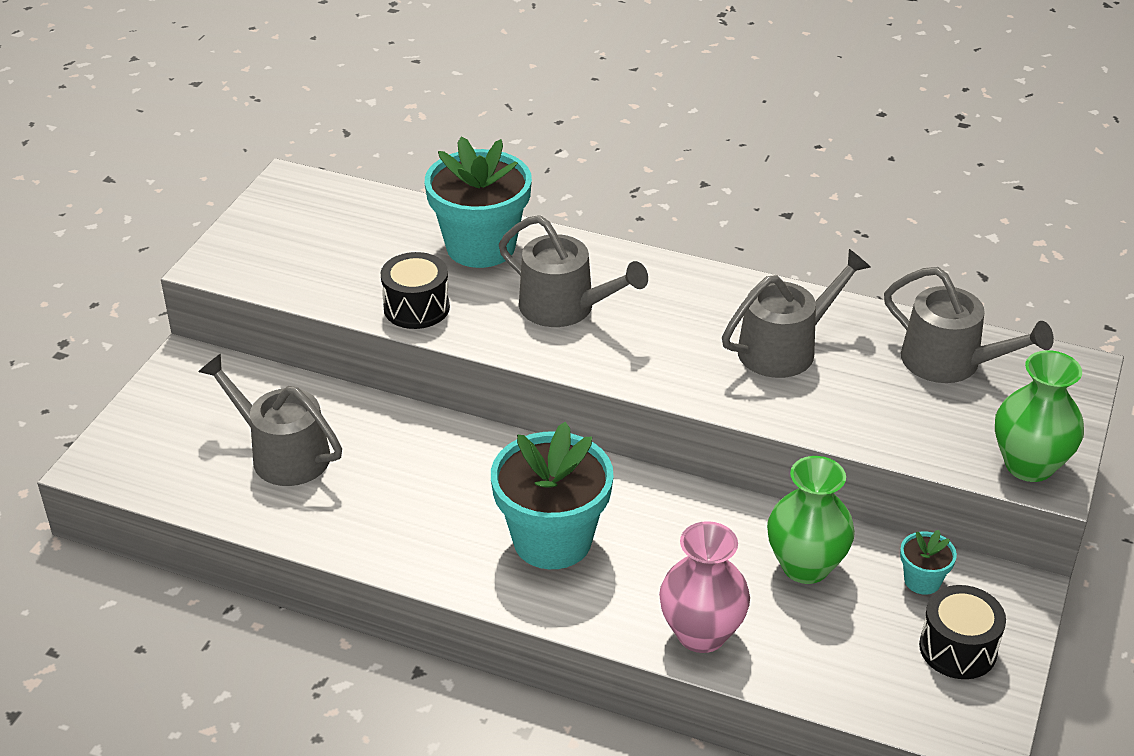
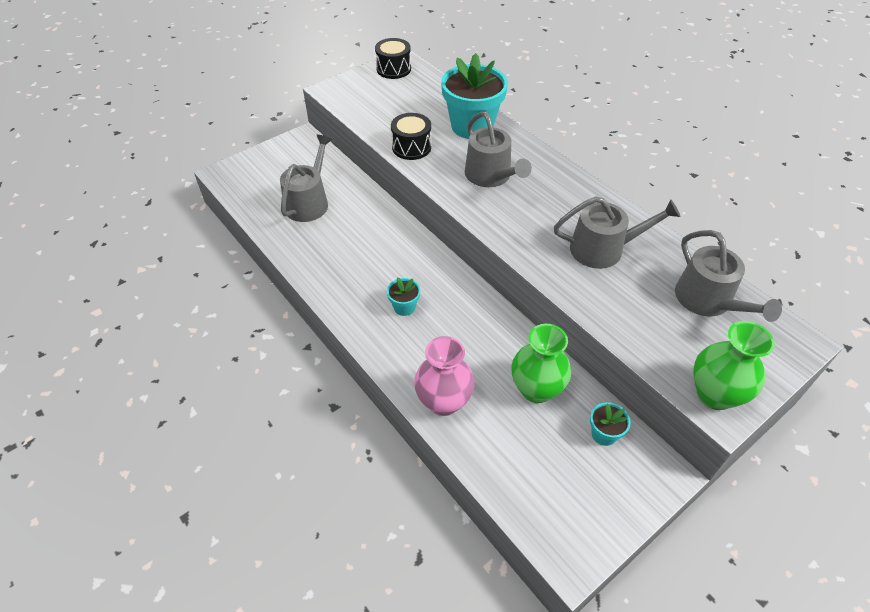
camera: 30 degrees right, 10 degrees up
(282, 454) = (309, 202): grey watering can -> grey watering can turned 45 degrees clockwise
(552, 540) = (404, 307): turquoise flower pot -> turquoise flower pot, size x0.45
(958, 648) = (595, 491): black drum -> black drum (393, 69)

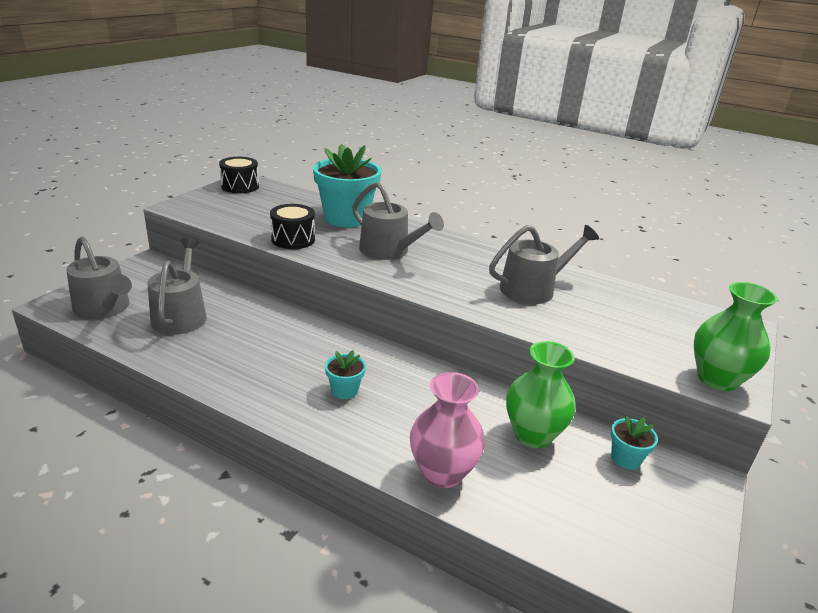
camera: 25 degrees left, 20 degrees down
(708, 301) = (650, 311): grey watering can -> grey watering can (104, 308)

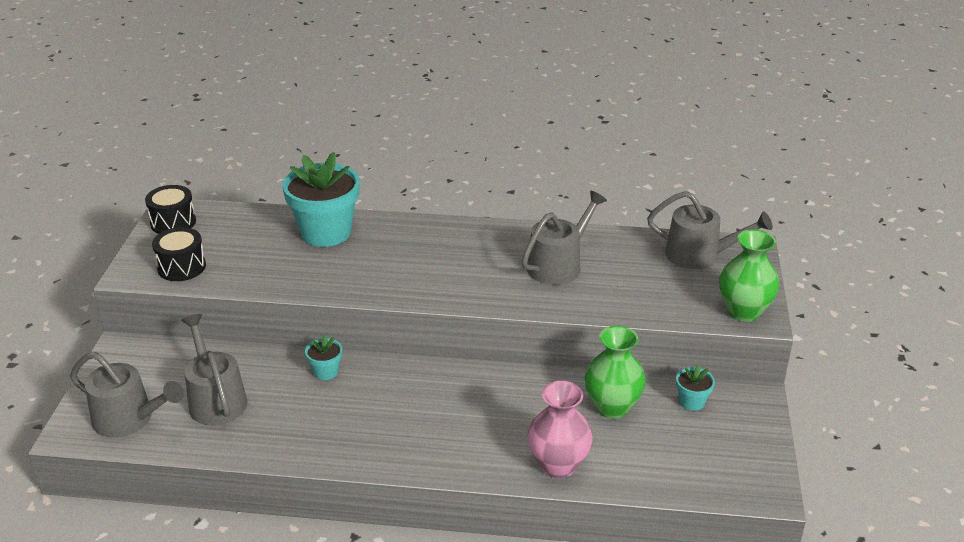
camera: 20 degrees left, 5 degrees up
(293, 239) = (293, 279): black drum -> black drum (181, 267)
(344, 390) = (433, 422): turquoise flower pot -> turquoise flower pot (326, 372)
(389, 251) = (399, 262): grey watering can -> grey watering can (699, 255)

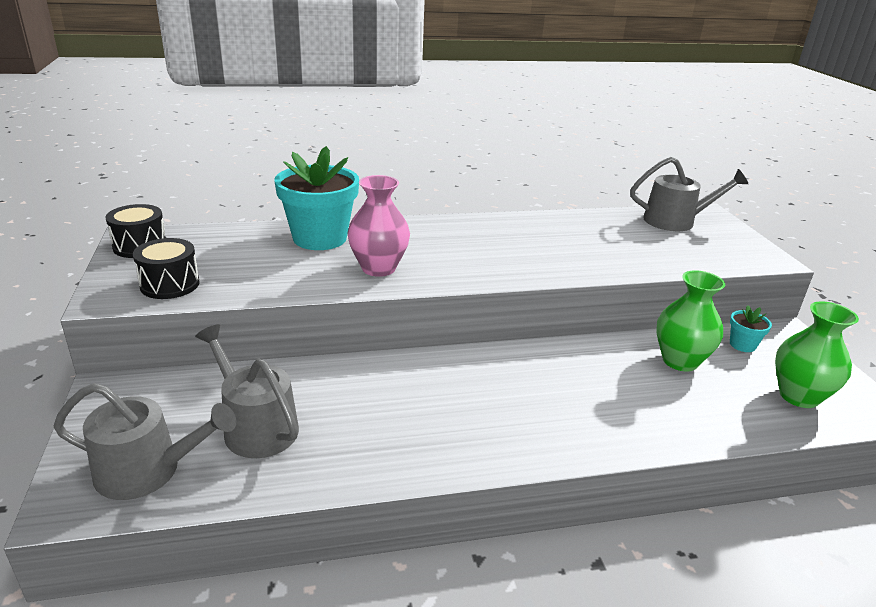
camera: 20 degrees left, 5 degrees down
(326, 372) = (372, 375): turquoise flower pot -> none
(558, 265) = (566, 240): grey watering can -> none
(558, 465) = (678, 425): pink vase -> pink vase (378, 268)
(743, 311) = (754, 256): green vase -> green vase (798, 396)

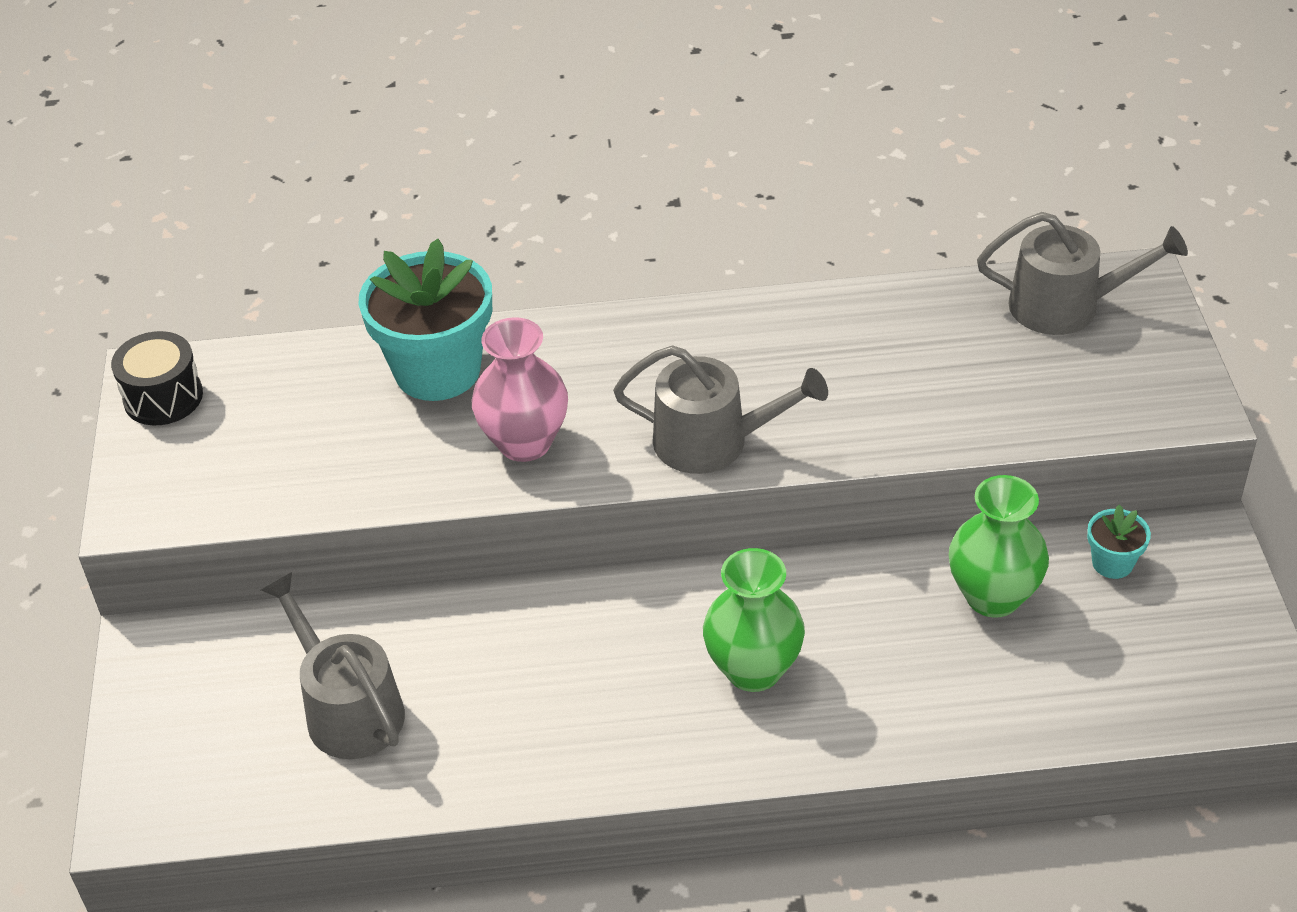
camera: 10 degrees right, 15 degrees up
(147, 470) = (216, 774): grey watering can -> grey watering can (712, 441)
(170, 284) = (216, 484): black drum -> none
(798, 396) = (1154, 667): green vase -> green vase (753, 669)

